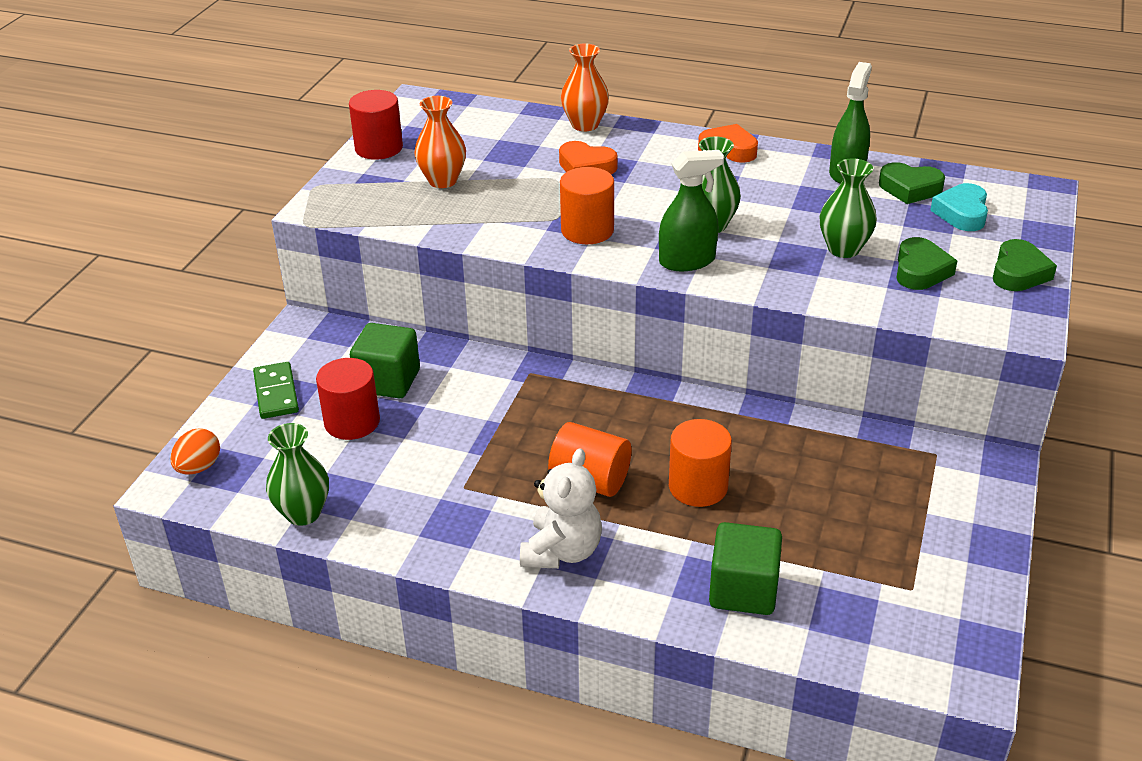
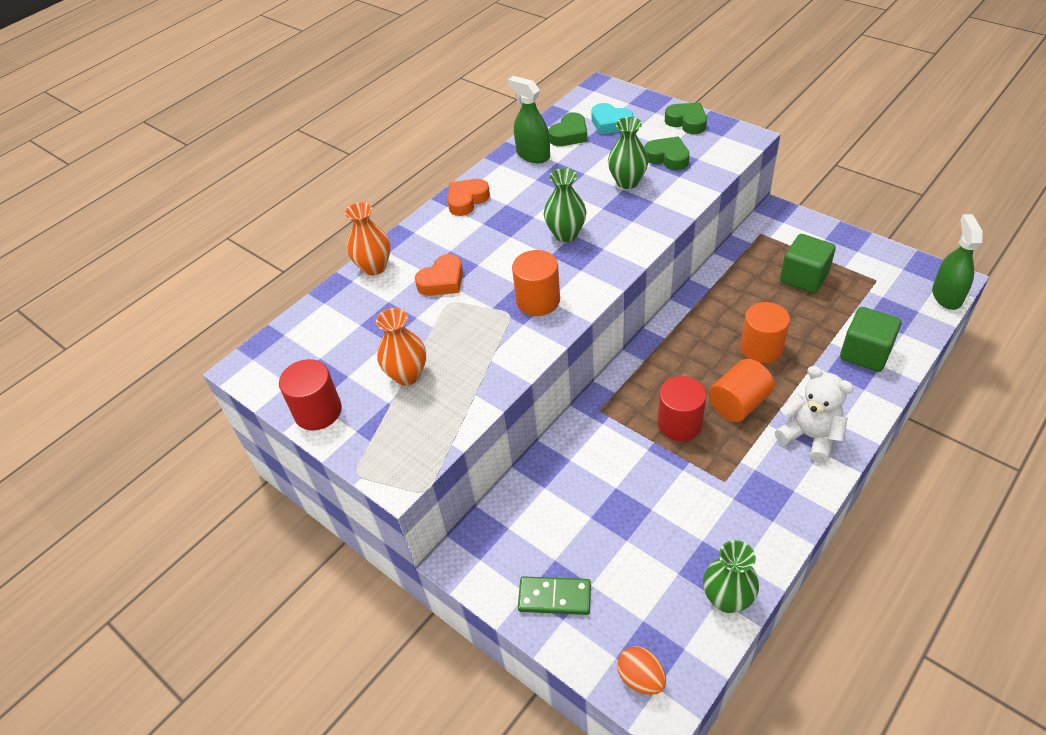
camera: 65 degrees left, 10 degrees up
(352, 422) = (618, 543): red cylinder -> red cylinder (679, 423)
(388, 381) = (572, 507): green cube -> green cube (804, 277)
(687, 261) = (607, 257): green spray bottle -> green spray bottle (946, 296)

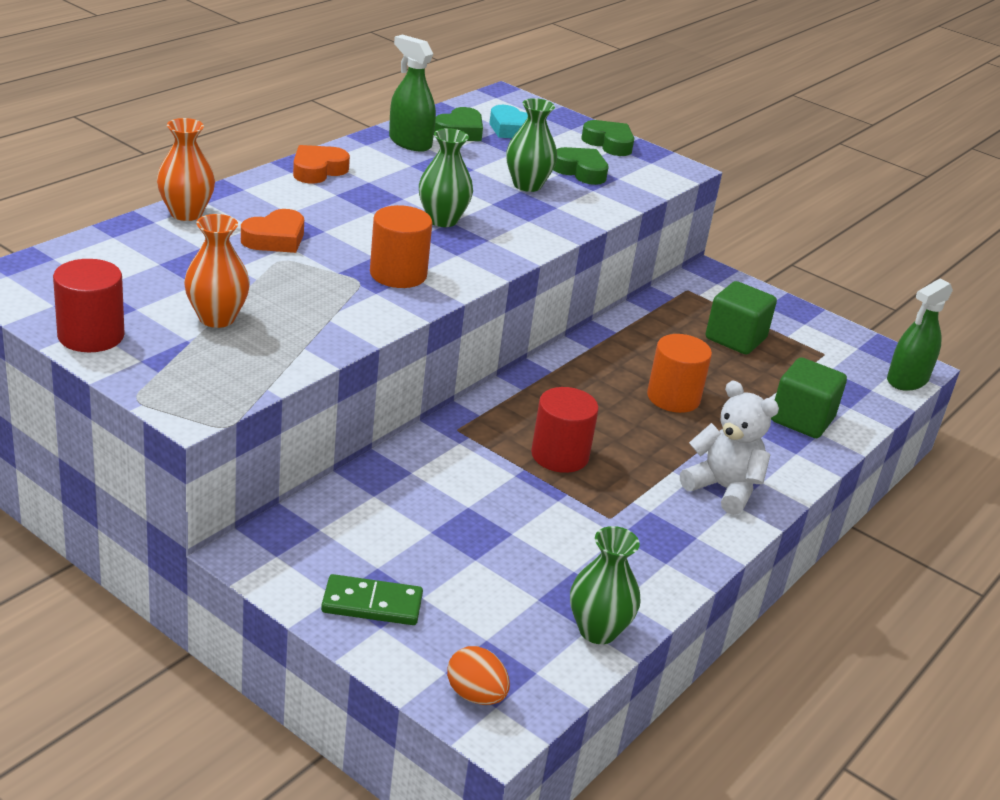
camera: 10 degrees left, 15 degrees down
(738, 403) = (638, 446): orange cylinder -> none
(946, 296) = (907, 380): green spray bottle -> green spray bottle turned 135 degrees counterclockwise

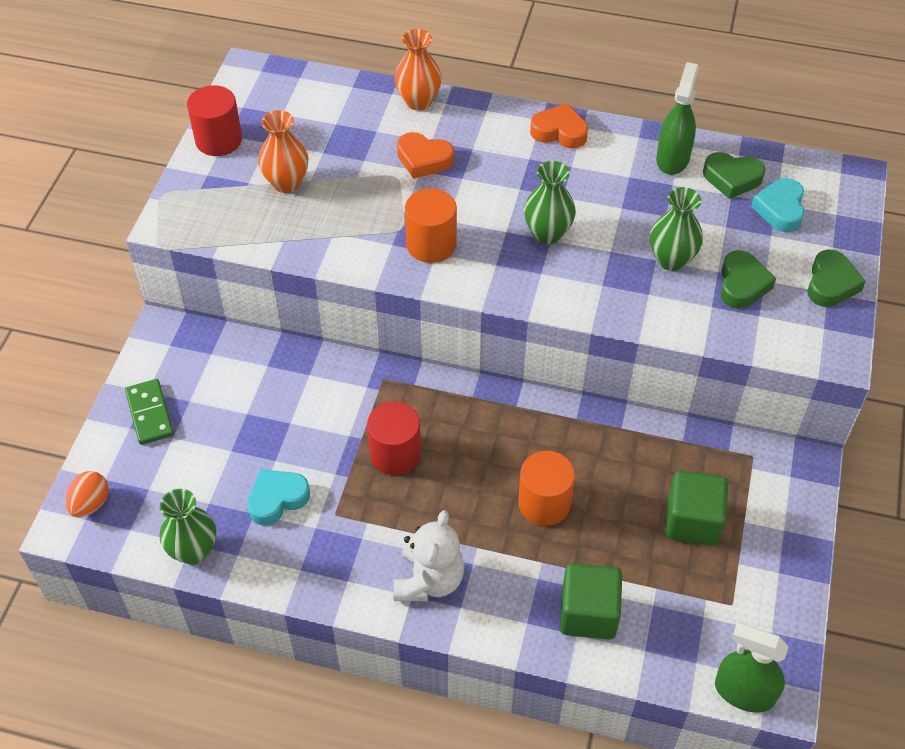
camera: 70 degrees right, 20 degrees up
(566, 548) = (277, 499): none -> turquoise heart

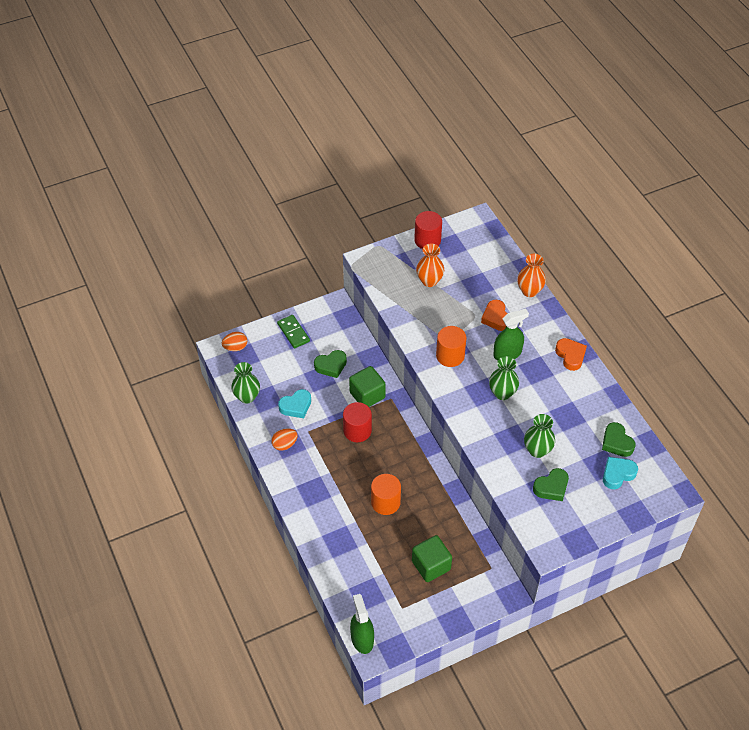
camera: 50 degrees right, 0 degrees up
(149, 414) = (293, 332): green domino -> green domino turned 60 degrees counterclockwise
(277, 499) = (296, 406): turquoise heart -> turquoise heart turned 135 degrees clockwise
(327, 560) = (285, 444): none -> orange egg
(429, 580) = (308, 486): white teddy bear -> none
(588, 613) = (346, 555): green cube -> green cube (367, 395)
(672, 159) = (603, 411): green spray bottle -> green spray bottle (507, 353)
(831, 284) = (590, 523): green heart -> green heart (331, 366)

